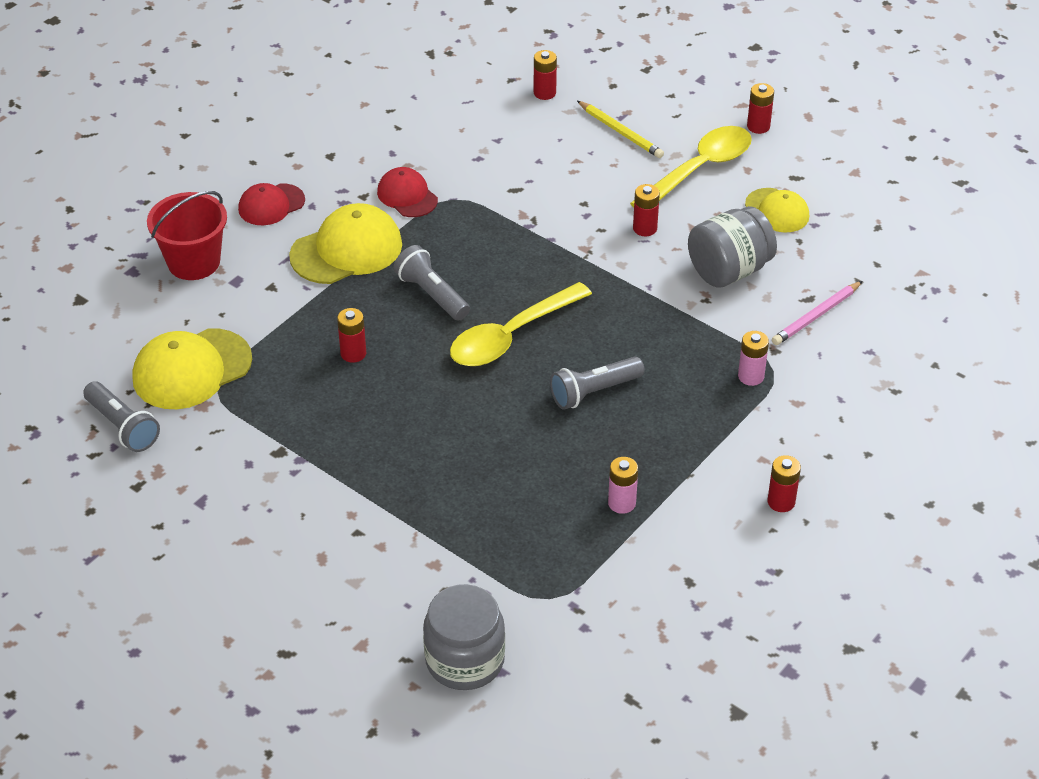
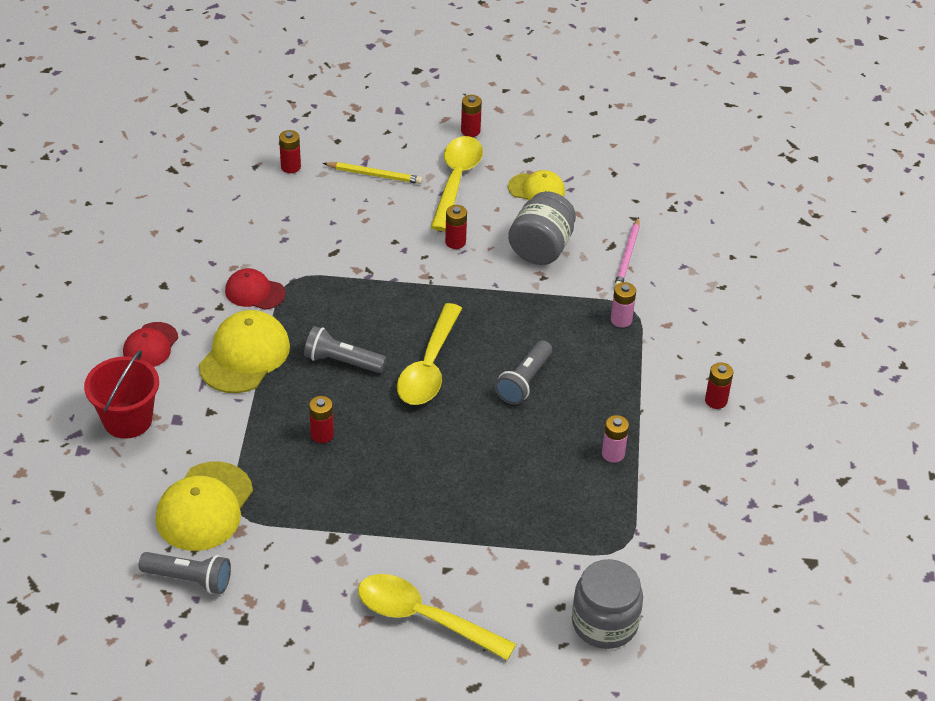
camera: 35 degrees left, 0 degrees up
(296, 566) = (423, 618): none -> yellow spoon

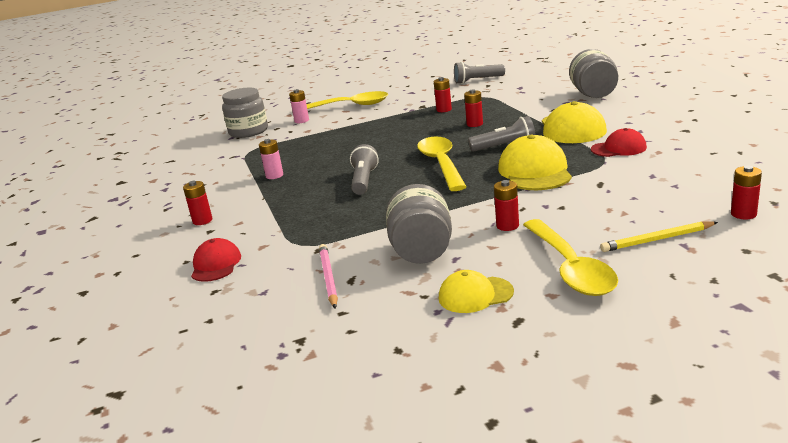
camera: 160 degrees right, 20 degrees down
(127, 420) = (593, 94): red bucket -> grey jar
(150, 345) = (637, 112): red cap -> red cap (216, 264)
(204, 507) = (503, 92): yellow cap -> yellow cap (535, 171)
(470, 131) = (624, 321): red battery -> red battery (444, 110)
(621, 320) = (307, 234): pink battery -> pink battery (301, 121)

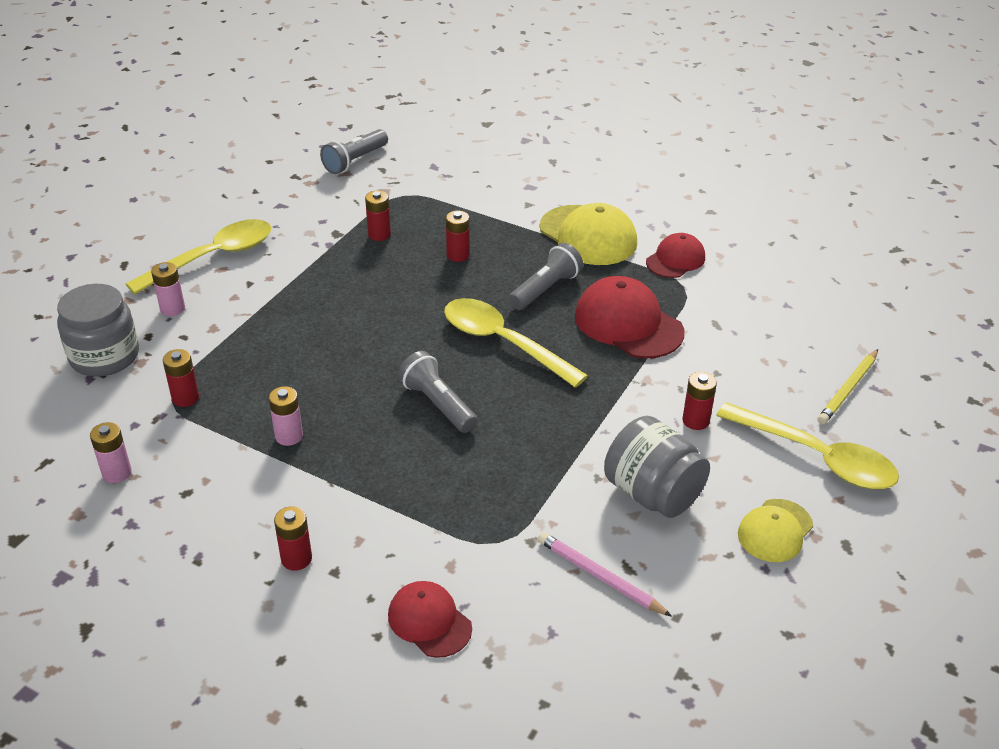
camera: 45 degrees left, 15 degrees up
(188, 171) = (117, 473): none -> pink battery
(535, 171) = (628, 324): yellow cap -> red cap
(593, 94) = (545, 164): grey jar -> none
(743, 214) = (881, 328): red battery -> red battery (185, 398)

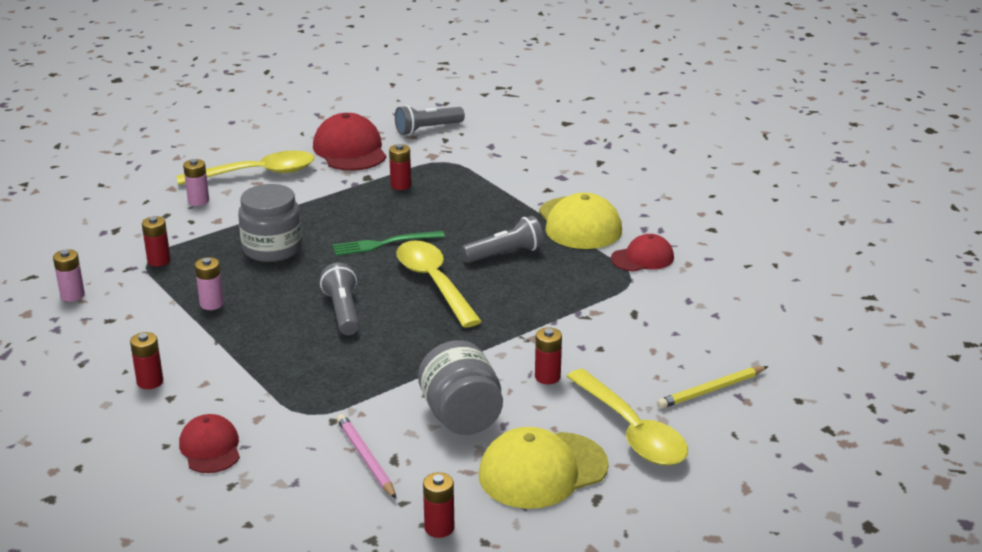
camera: 25 degrees right, 10 degrees down
(104, 356) = (125, 221): grey jar -> grey jar (272, 249)
(415, 310) = (383, 244): none -> green fork
(458, 255) = (453, 213): red battery -> red battery (439, 528)
(628, 324) = (554, 295): red cap -> red cap (350, 150)
(775, 531) = (542, 470): yellow cap -> yellow cap, size x1.64

